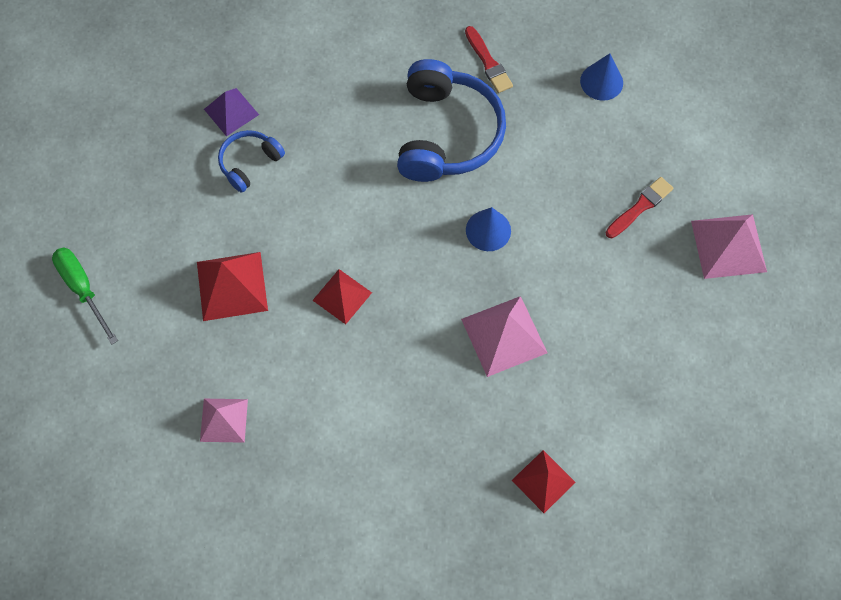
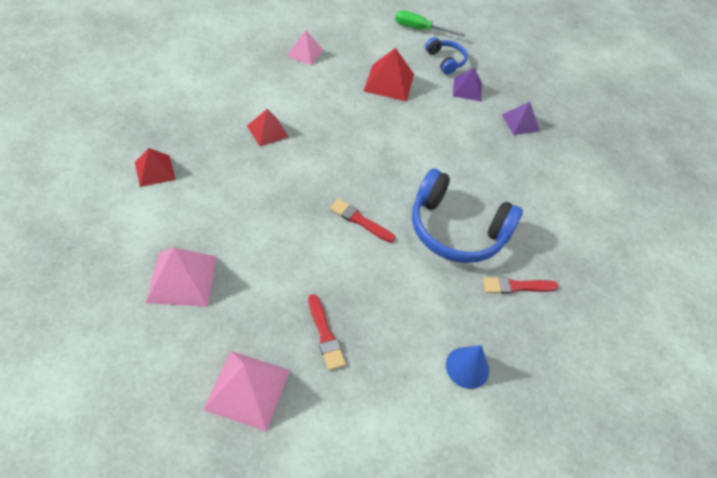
camera: 105 degrees right, 15 degrees down
(83, 289) = (420, 29): green screwdriver -> green screwdriver turned 150 degrees counterclockwise
(195, 188) = (467, 89): none -> purple pyramid
(249, 163) = (475, 118): blue headphones -> blue headphones (445, 61)
(342, 296) = (353, 125): red pyramid -> red pyramid (267, 131)
(488, 230) = (359, 220): blue cone -> red brush
(503, 335) = (271, 194): pink pyramid -> pink pyramid (182, 278)

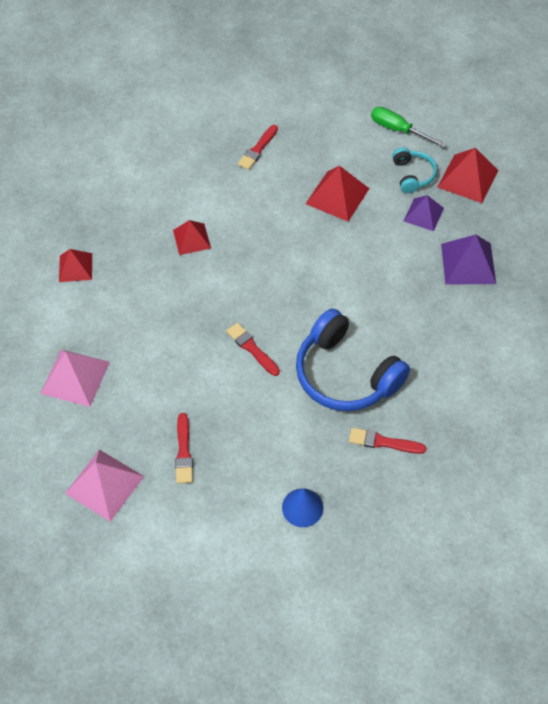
camera: 25 degrees right, 5 degrees up
(305, 53) = (257, 149): pink pyramid -> red brush
(445, 61) = (413, 175): blue headphones -> turquoise headphones
(490, 59) = (467, 178): none -> red pyramid
(520, 123) = (468, 263): purple pyramid -> purple pyramid, size x1.52

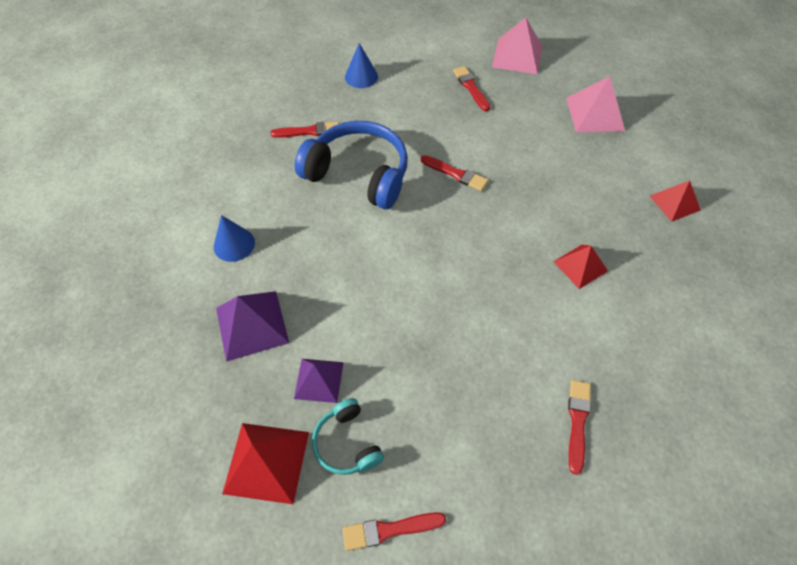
camera: 160 degrees right, 0 degrees up
(337, 196) = (438, 375): red pyramid -> none
(398, 130) = (389, 530): green screwdriver -> red brush
(476, 334) = (234, 244): none -> blue cone

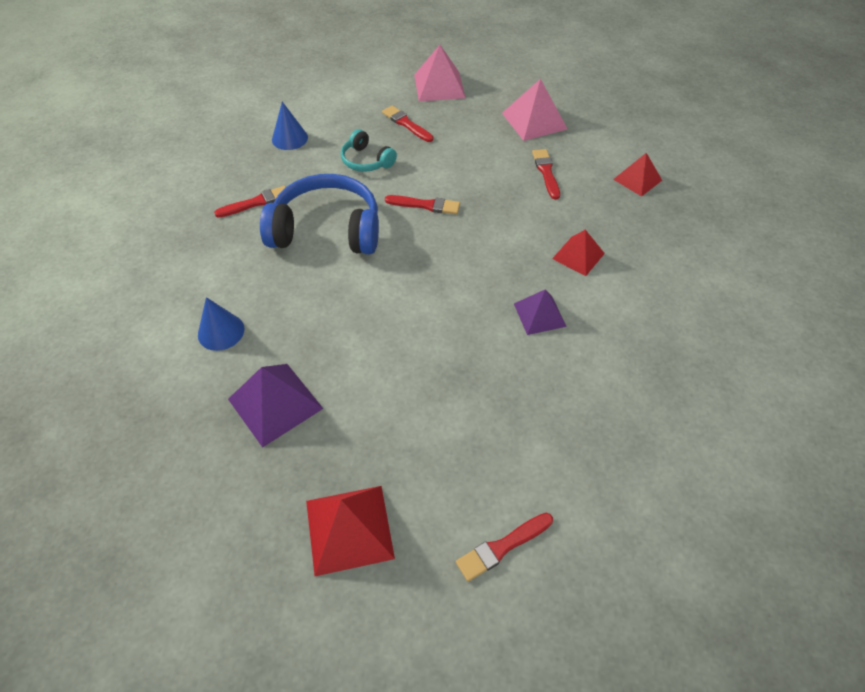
camera: 20 degrees left, 5 degrees down
(319, 380) = (370, 434): purple pyramid -> purple pyramid (539, 315)
(347, 443) = (425, 483): turquoise headphones -> turquoise headphones (366, 161)
(577, 421) = (634, 390): red brush -> red brush (546, 172)

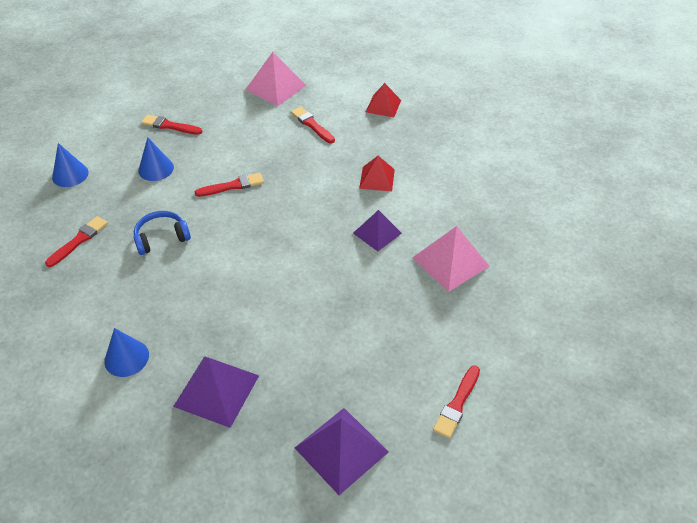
camera: 30 degrees left, 5 degrees down
(327, 230) = (161, 237): blue headphones -> blue headphones, size x0.51
(349, 529) = (341, 449): red pyramid -> purple pyramid
(366, 161) = (156, 169): turquoise headphones -> blue cone
(439, 86) = (176, 85): pink pyramid -> pink pyramid (450, 261)

